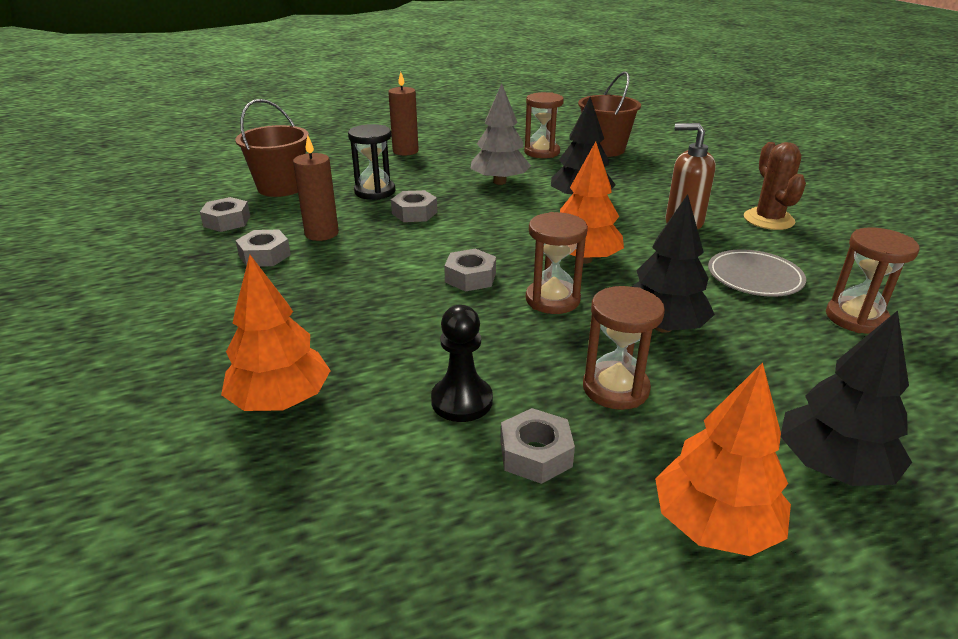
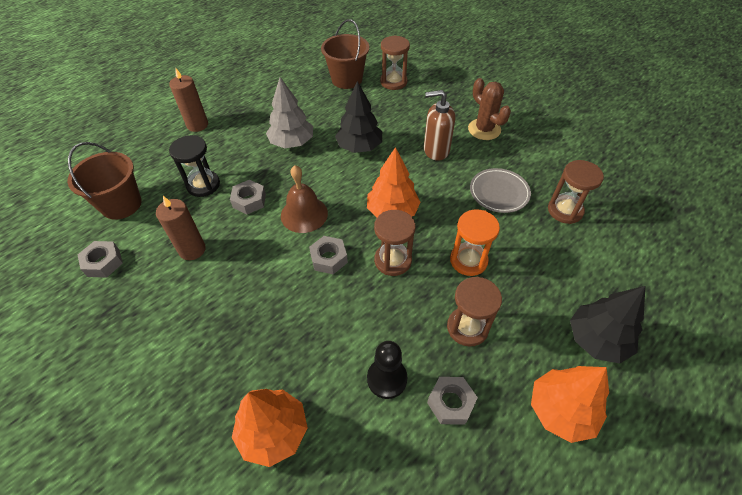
camera: 25 degrees left, 20 degrees up
(264, 255) = (163, 291): grey nut -> none
(469, 236) = (304, 214): none -> brown bell
(542, 152) = (304, 96): brown hourglass -> brown hourglass (393, 82)
(663, 327) = (468, 260): black tree -> orange hourglass

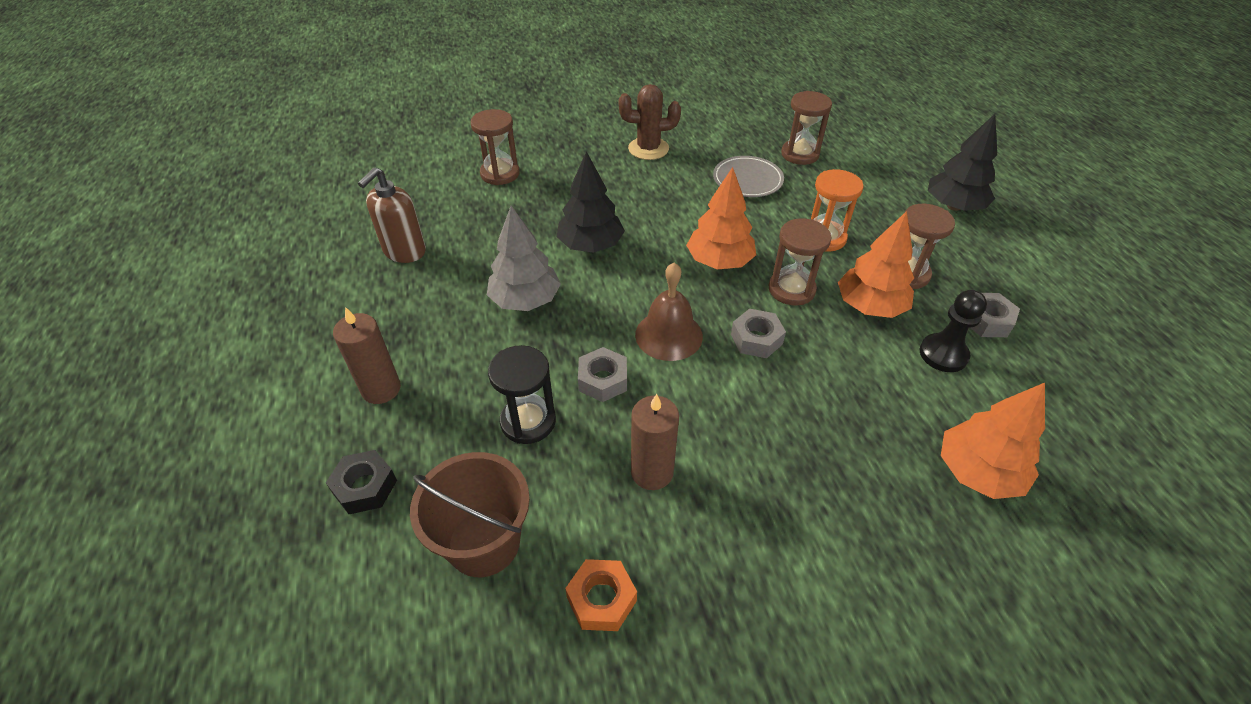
camera: 60 degrees left, 5 degrees down
(103, 263) = (601, 599): grey nut -> orange nut
(137, 150) = (365, 487): none -> black nut
(347, 79) = (450, 207): brown bucket -> none
(436, 150) = (650, 192): brown soap dispenser -> brown soap dispenser (404, 251)
(561, 410) = (1016, 258): orange tree -> orange tree (869, 306)

